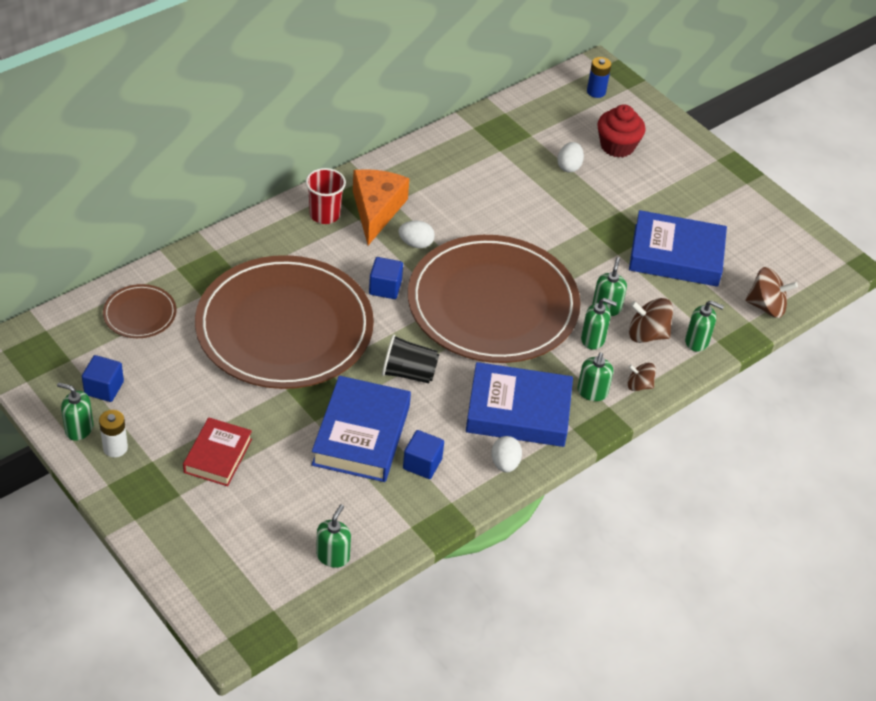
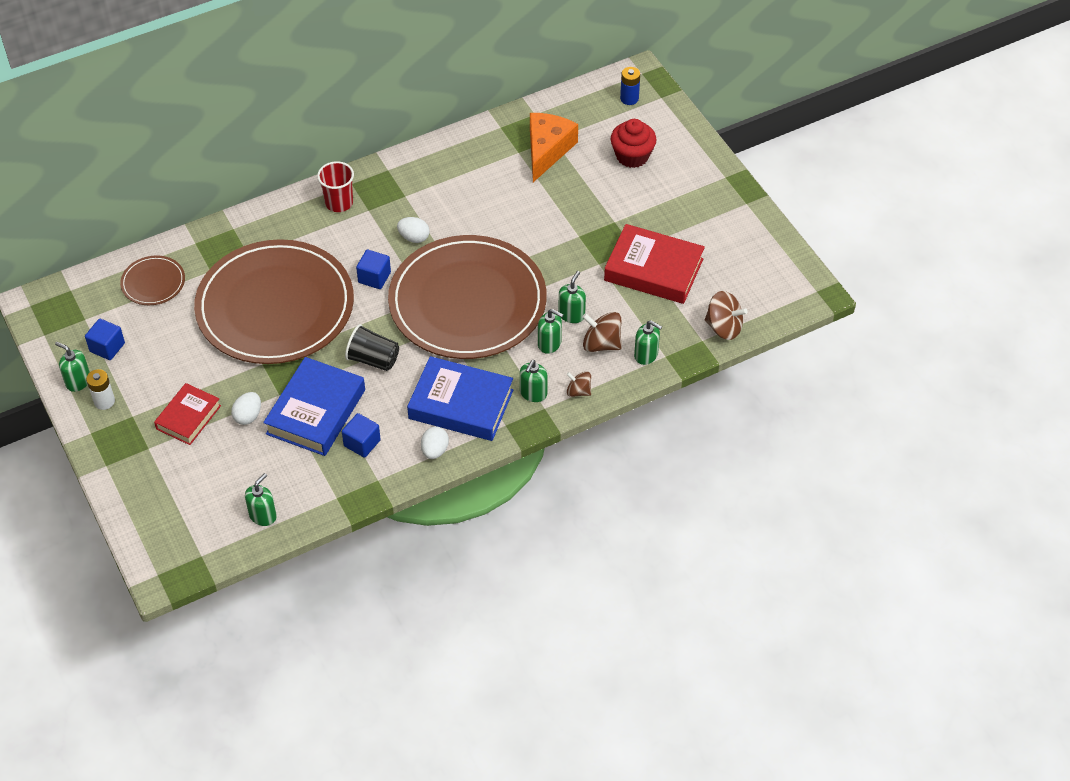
camera: 15 degrees right, 5 degrees up
(376, 210) = (387, 202): orange cheese -> orange cheese (547, 150)
(569, 166) = (579, 173): white egg -> white egg (248, 416)
(676, 255) = (653, 270): blue book -> red book

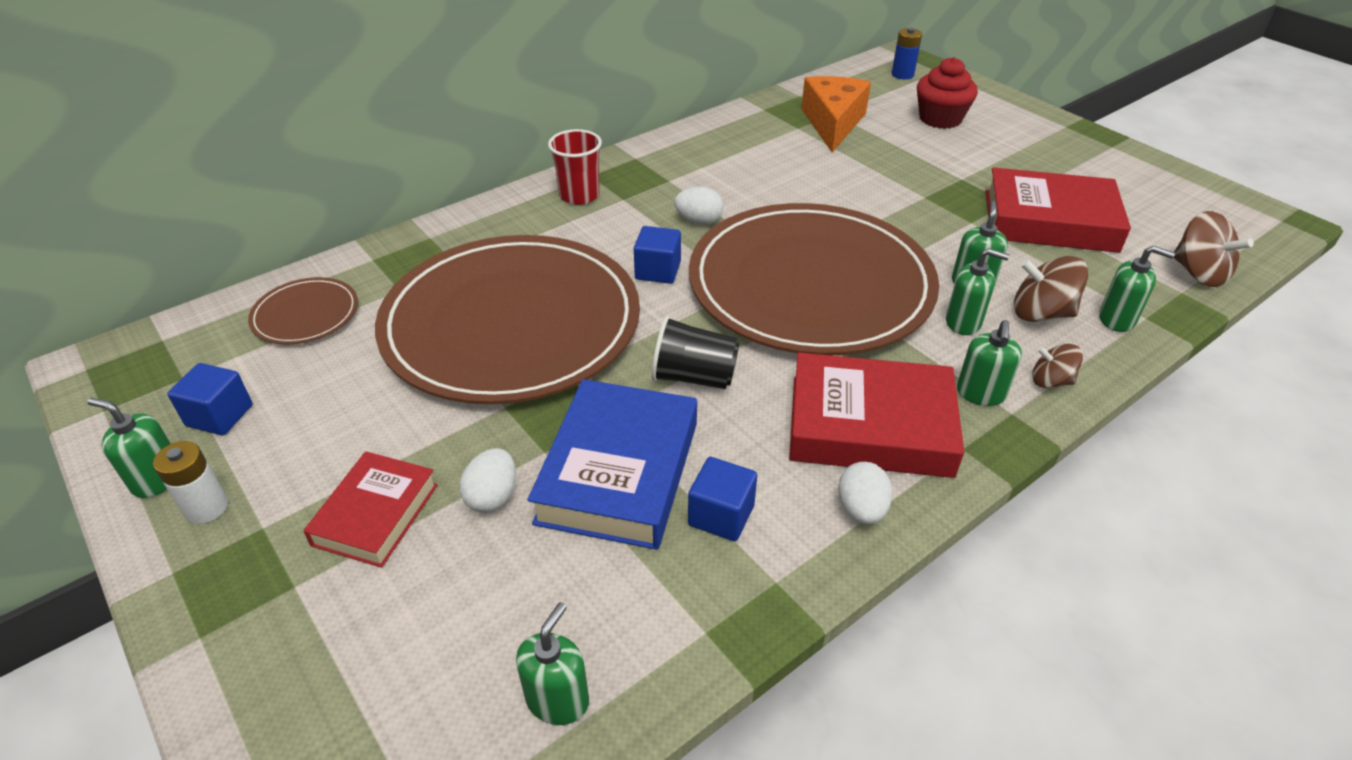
camera: 10 degrees left, 10 degrees down
(461, 404) = (870, 426): blue book -> red book
(724, 327) = (1198, 273): brown spinning top -> brown spinning top turned 45 degrees clockwise

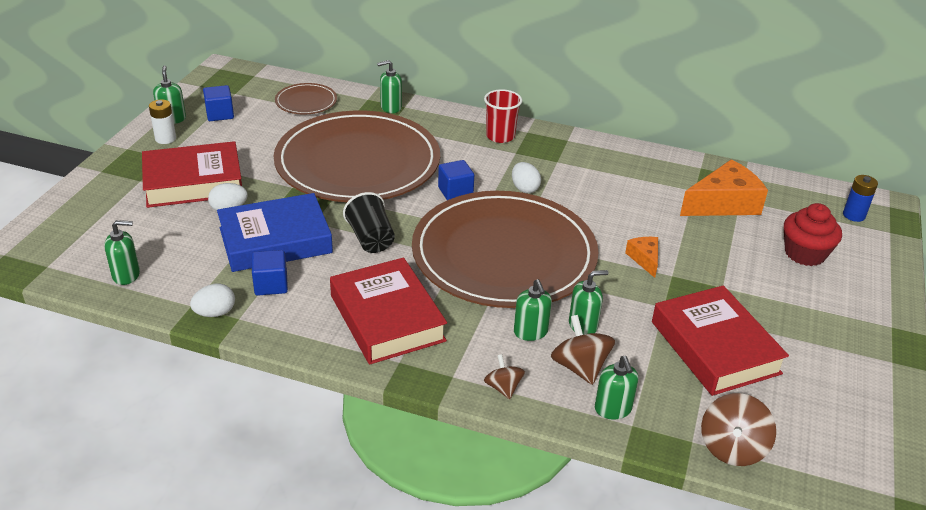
camera: 55 degrees right, 5 degrees down
(375, 514) = (193, 182): red book -> red book, size x1.62
(861, 509) = (313, 334): white egg -> white egg (215, 313)
(887, 201) = (644, 259): none -> orange cheese
(980, 393) = (459, 357): green soap dispenser -> green soap dispenser (390, 107)

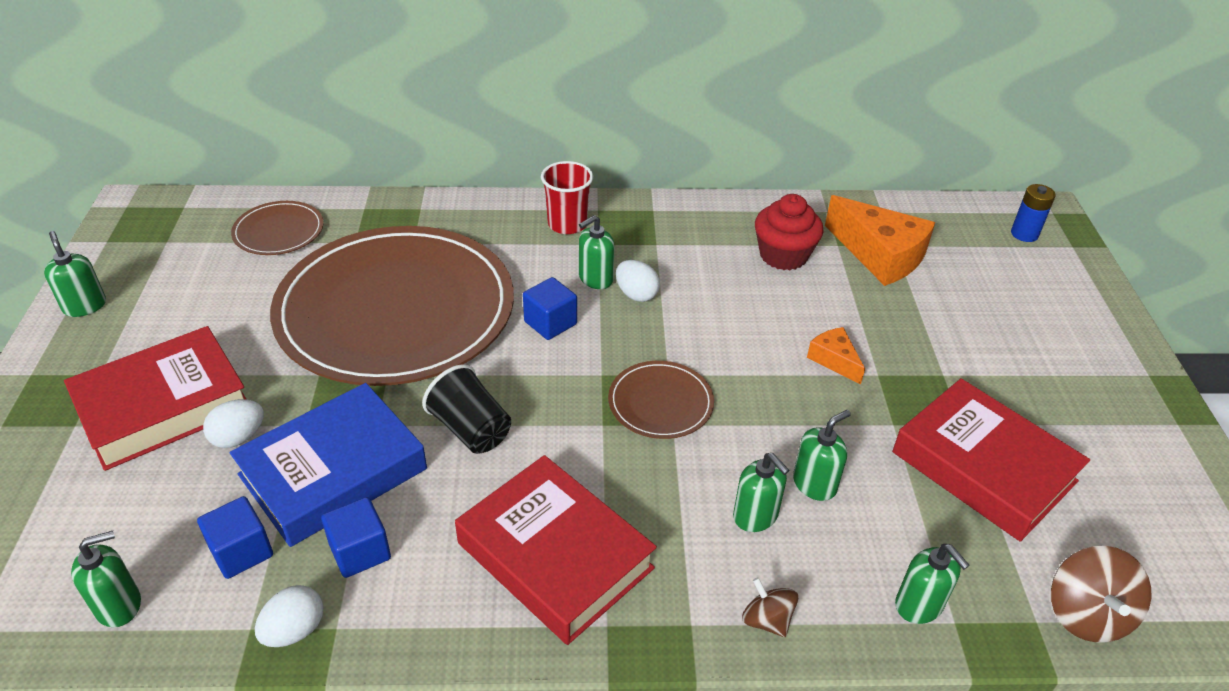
camera: 20 degrees left, 5 degrees up
(165, 138) = (87, 342): white battery -> none
(220, 114) = (157, 281): blue cube -> blue cube (241, 551)
(390, 107) = (402, 214): green soap dispenser -> green soap dispenser (595, 279)
(504, 254) = (660, 403): brown plate -> brown plate, size x0.41
(580, 367) = (845, 552): brown spinning top -> none
(723, 204) = (880, 255): orange cheese -> orange cheese turned 90 degrees clockwise
(805, 253) = (1004, 300): red cupcake -> red cupcake (783, 255)

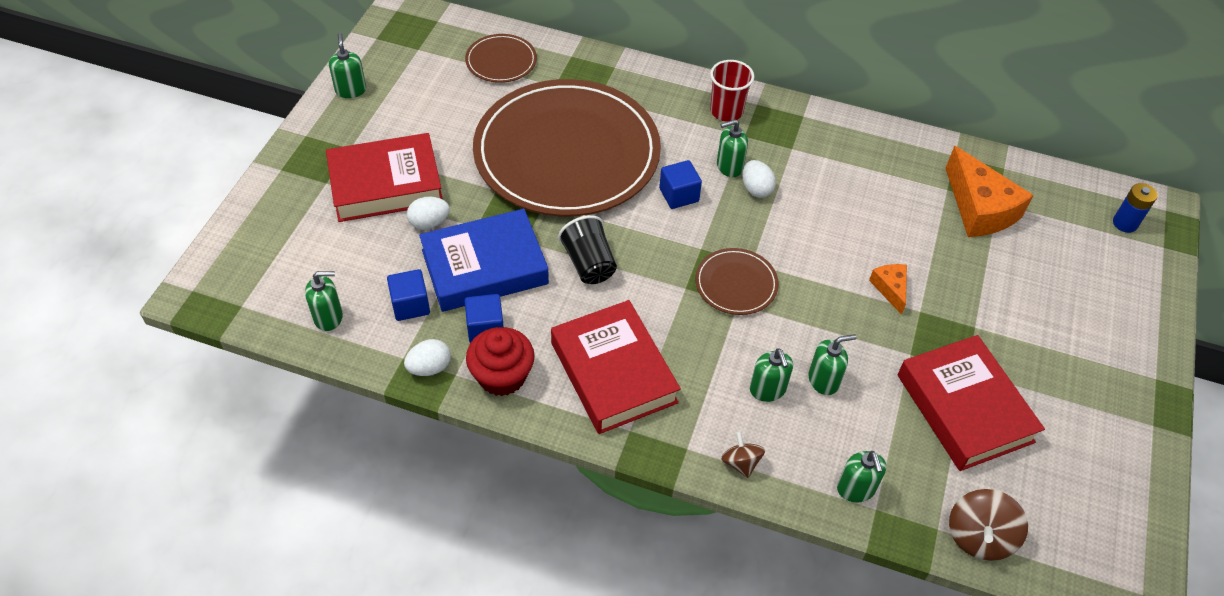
camera: 20 degrees right, 10 degrees up
(783, 255) = (894, 186): red cupcake -> red cupcake (502, 376)

